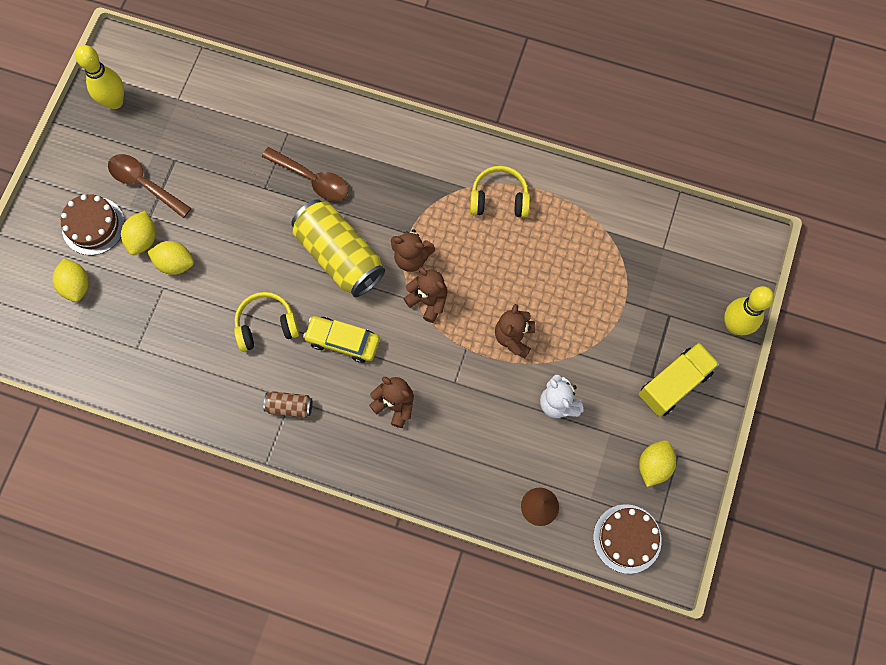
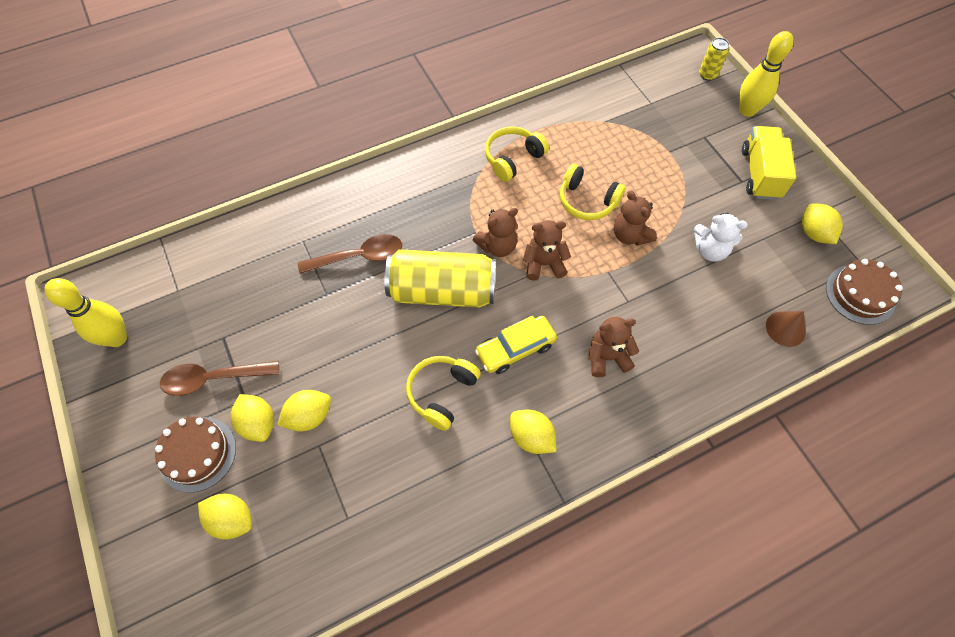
camera: 45 degrees left, 10 degrees down
(289, 406) = (531, 437): brown can -> yellow lemon
(514, 282) = (587, 201): none -> yellow headphones
(742, 266) = (707, 75): none -> yellow can

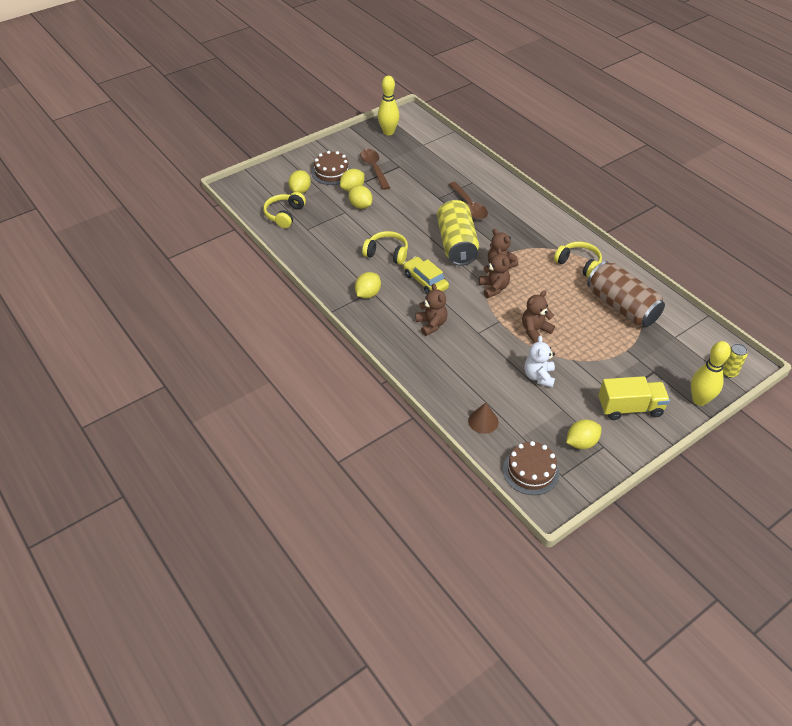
camera: 80 degrees right, 15 degrees down
(587, 201) = (557, 306): yellow headphones -> yellow headphones (284, 215)
(596, 136) = (622, 306): none -> brown can

